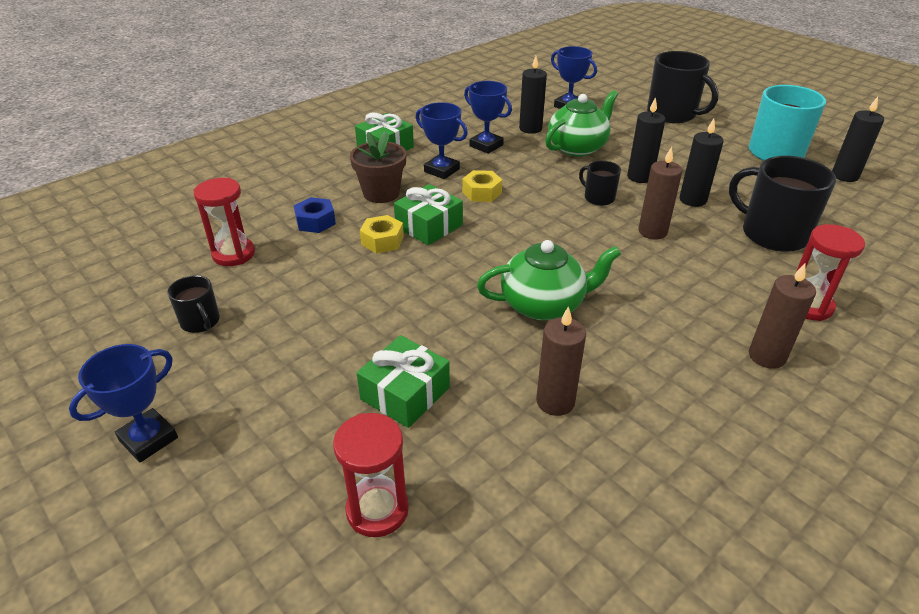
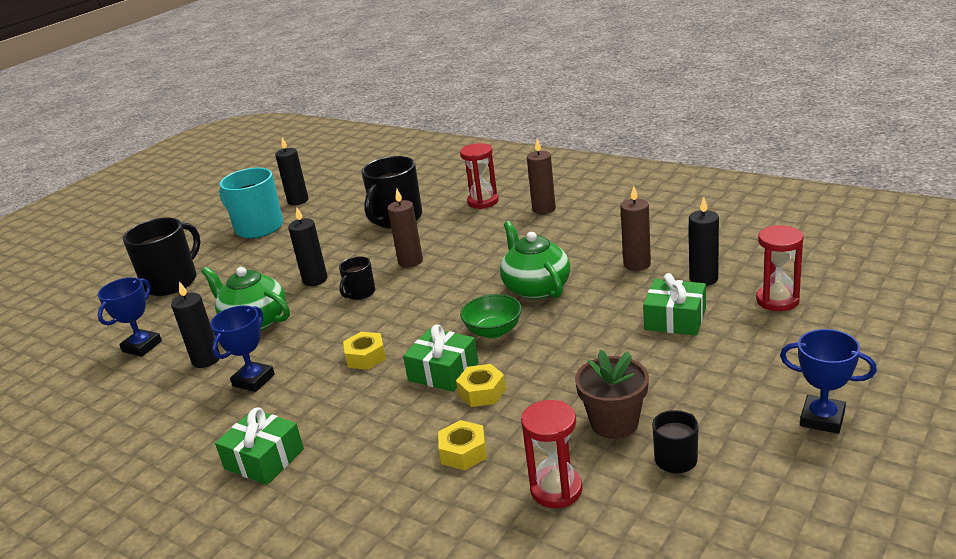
camera: 100 degrees left, 10 degrees down
(315, 221) = (463, 452): blue nut -> yellow nut
(381, 193) = (385, 424): brown flower pot -> brown flower pot (614, 423)
(441, 170) = (321, 396): blue trophy -> none
(474, 262) = (493, 331): none -> green bowl
(693, 200) = (352, 252): black candle -> black candle (703, 279)

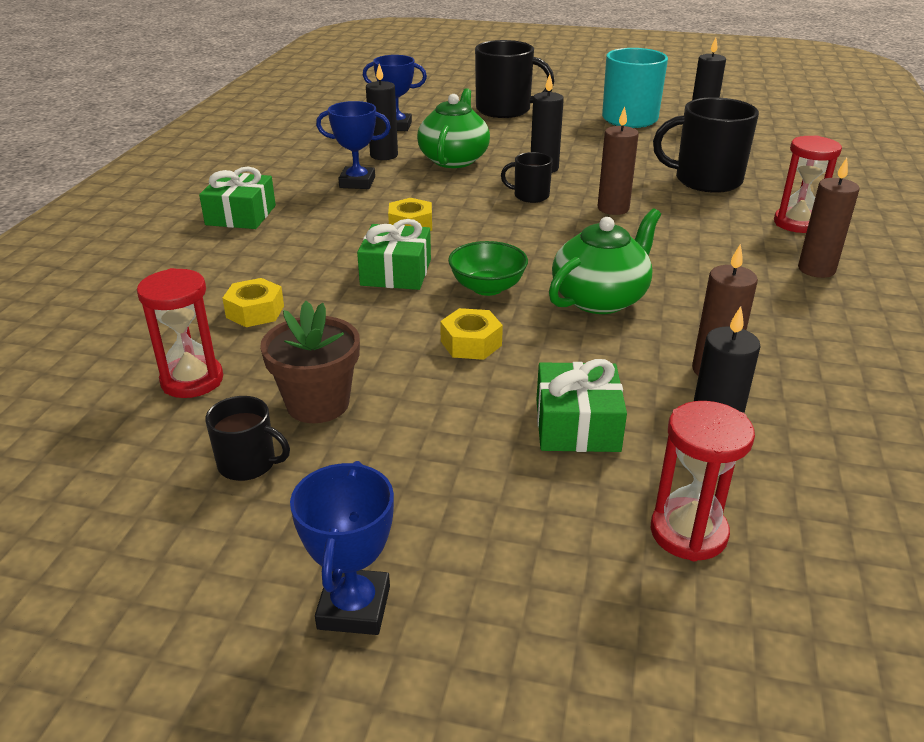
camera: 65 degrees right, 5 degrees up
(482, 392) = (363, 302): yellow nut -> yellow nut (471, 343)

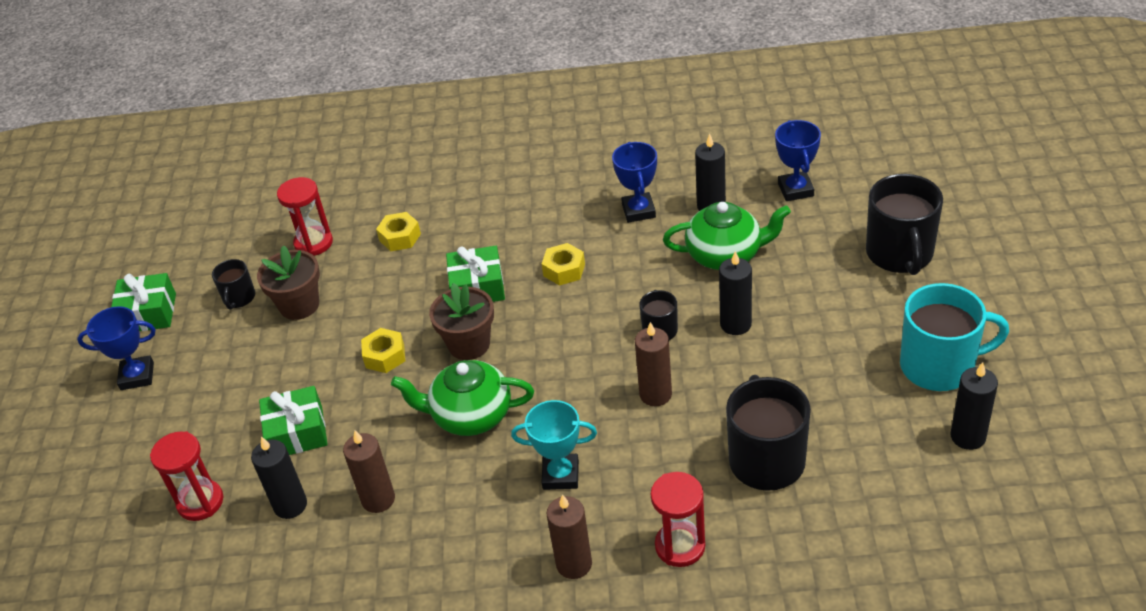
camera: 80 degrees right, 10 degrees up
(241, 215) = (545, 171): green gift -> green gift (148, 313)
(487, 287) = (469, 344): green bowl -> brown flower pot
(600, 299) = (470, 415): green teapot -> green teapot turned 150 degrees clockwise
(702, 262) = (560, 475): none -> turquoise trophy

